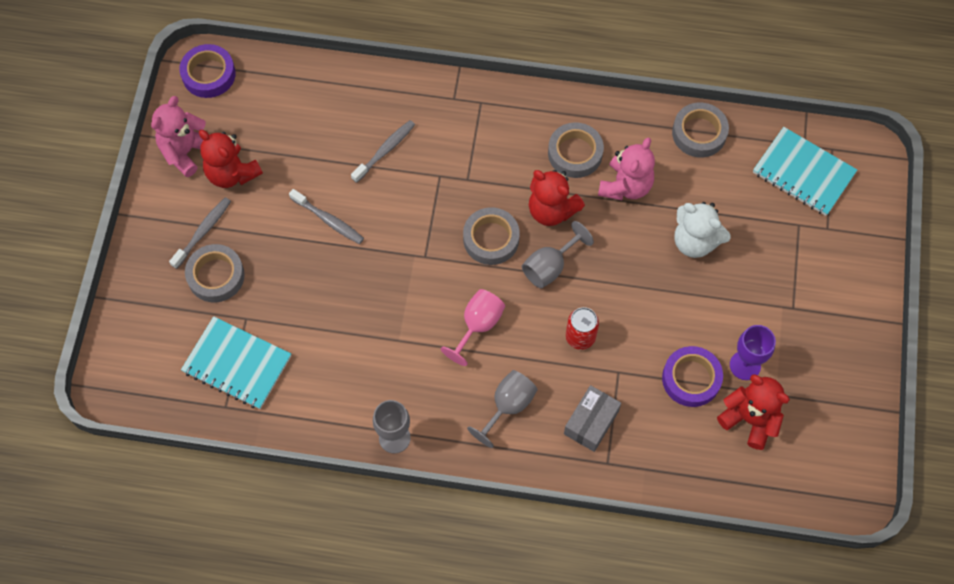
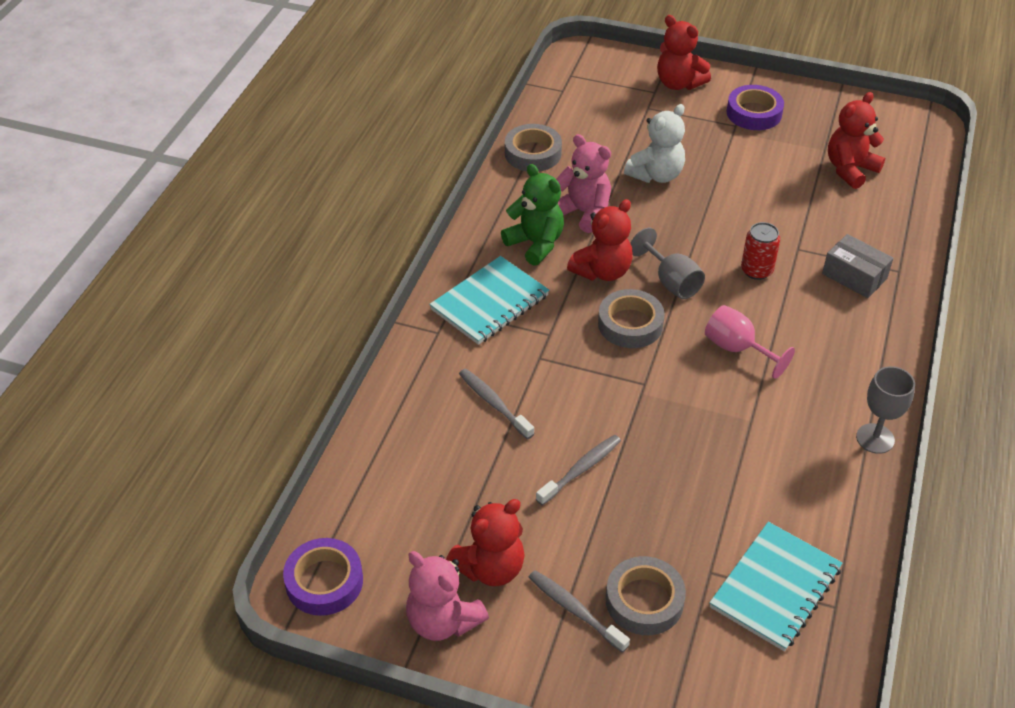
camera: 80 degrees left, 20 degrees down
(508, 406) = (836, 337): grey goblet -> none
(575, 153) = (535, 244): grey tape -> green teddy bear
(691, 379) = (807, 200): purple tape -> purple tape (754, 113)
(745, 365) = (794, 164): purple goblet -> none
(803, 173) = (593, 96): turquoise notebook -> turquoise notebook (489, 303)
(848, 249) = (678, 83): none -> red teddy bear

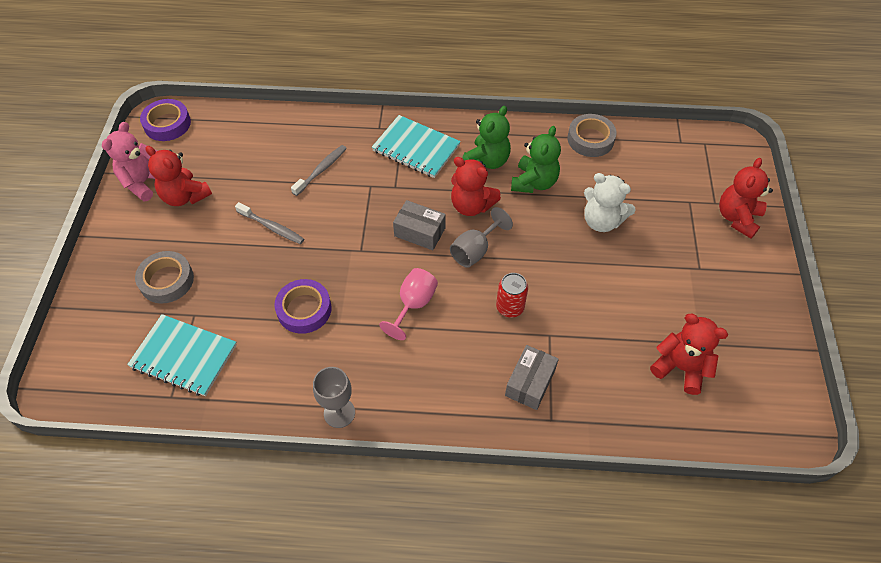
camera: 75 degrees right, 10 degrees up
(575, 610) = (156, 245): grey toothbrush -> none
(583, 212) = (534, 182): pink teddy bear -> green teddy bear
(630, 324) = (419, 232): grey tape -> grey box
(754, 113) = (725, 280): purple tape -> purple tape (304, 309)

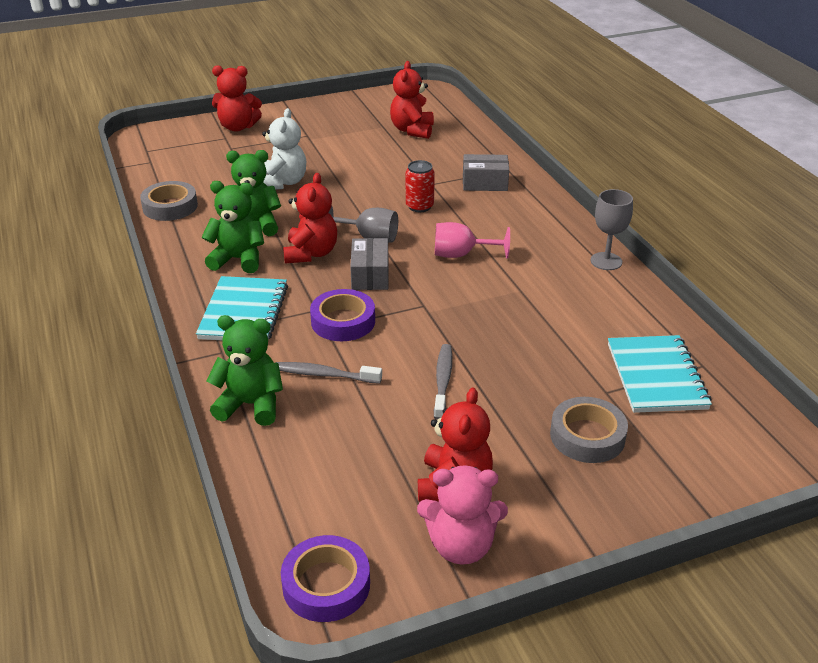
camera: 115 degrees left, 20 degrees down
(304, 309) = (527, 317): purple tape -> purple tape (343, 321)
(318, 129) = (251, 404): none -> green teddy bear

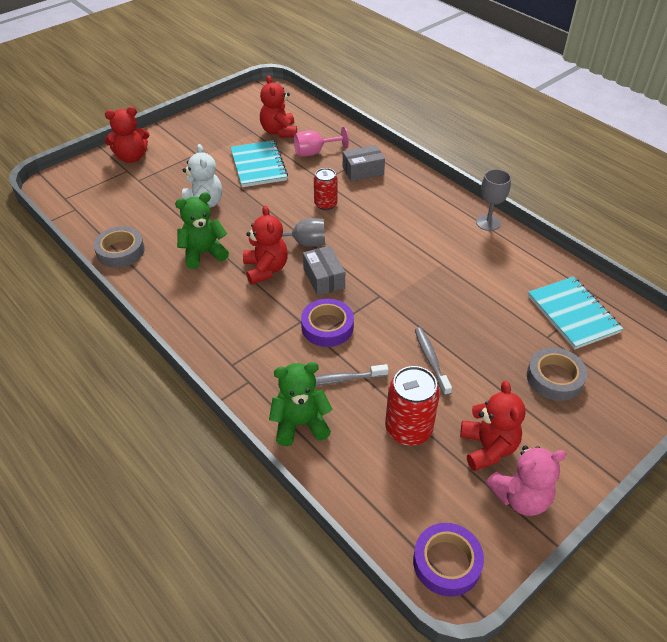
camera: 20 degrees left, 10 degrees up
(238, 259) = (210, 290): green teddy bear -> none
(244, 312) = (244, 339): turquoise notebook -> turquoise notebook (258, 165)
(370, 441) = (408, 429): none -> red can
(461, 255) = (382, 242): pink goblet -> pink goblet (315, 152)

